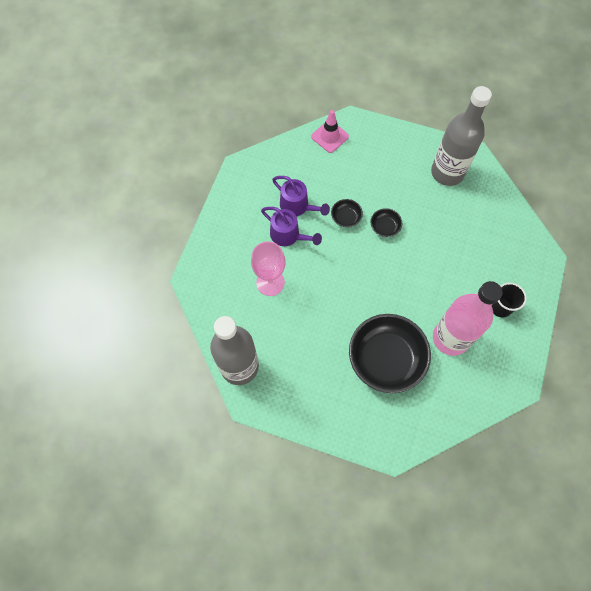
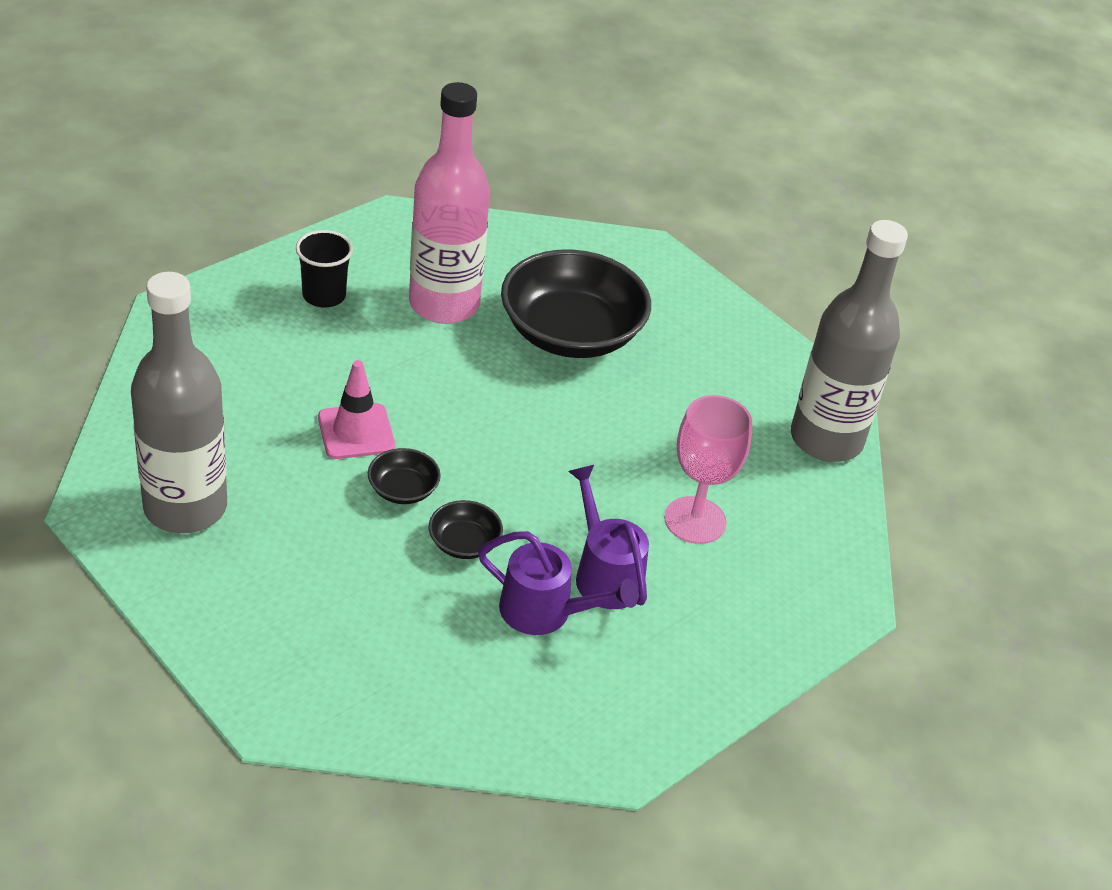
camera: 155 degrees left, 25 degrees down
(298, 206) = (546, 612): purple watering can -> purple watering can turned 135 degrees clockwise
(329, 136) = (358, 711): pink traffic cone -> pink traffic cone (356, 432)

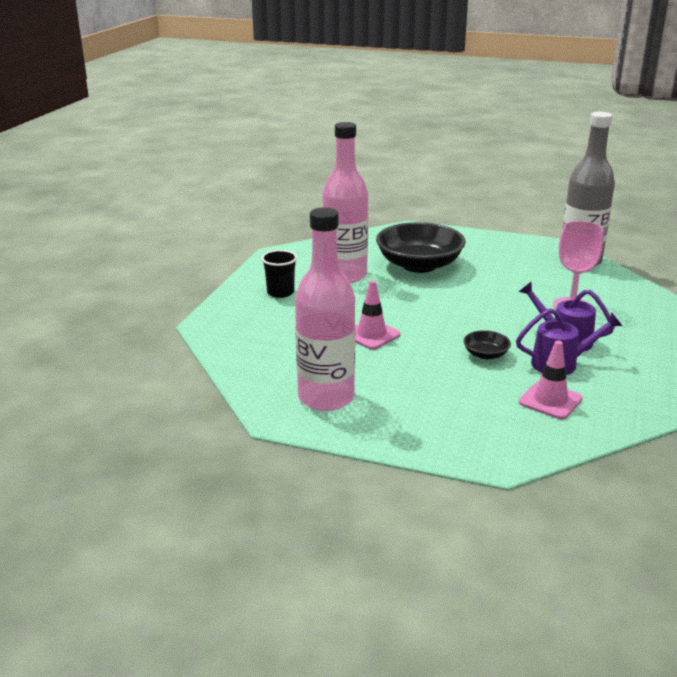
camera: 25 degrees left, 15 degrees down
(185, 507) = (326, 398): grey bottle -> pink bottle
(403, 489) = (427, 347): black bowl -> none
(452, 663) = (550, 400): none -> pink traffic cone

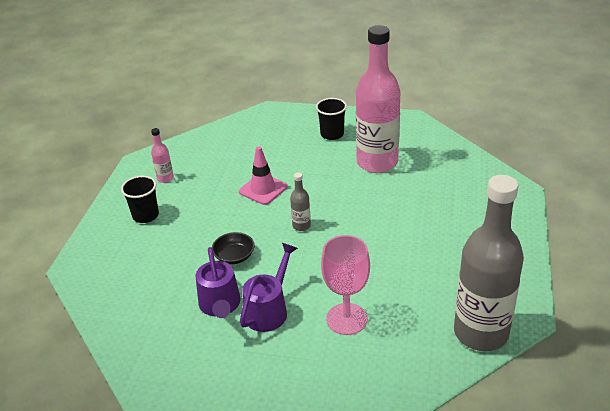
camera: 85 degrees right, 10 degrees up
(326, 398) = (165, 178): pink bottle -> pink bottle, size x0.40
(402, 411) = (145, 215): none -> black cup
(419, 265) = (418, 204): black bowl -> none
(441, 318) = (301, 226): none -> grey bottle
(550, 400) = (156, 297): pink traffic cone -> none

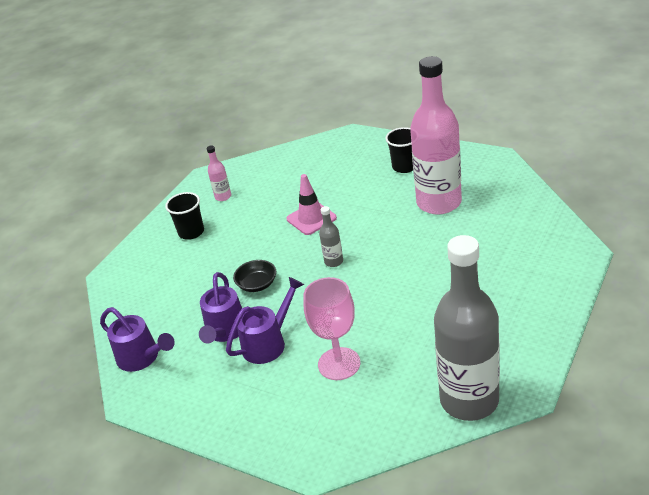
camera: 20 degrees right, 0 degrees up
(143, 345) = (142, 358): none -> purple watering can

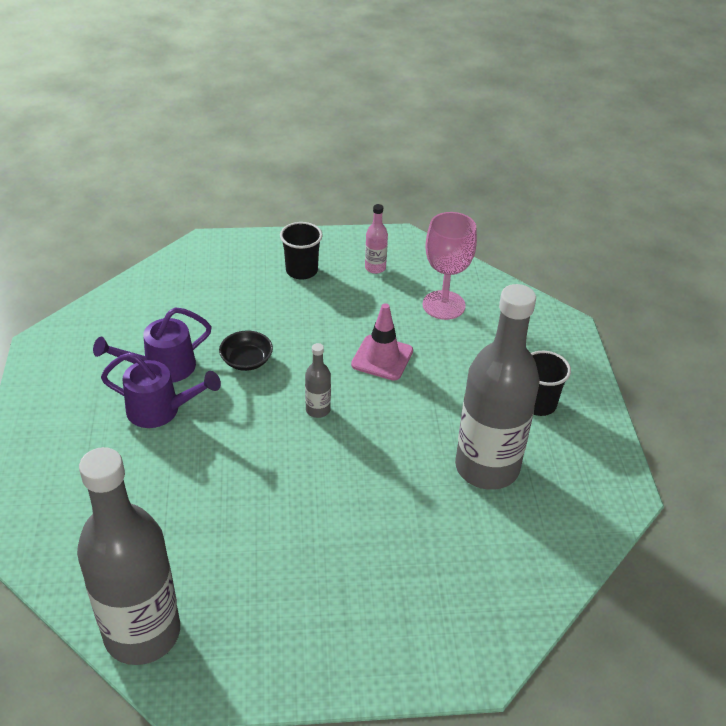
camera: 50 degrees right, 5 degrees up
(142, 358) = (99, 324): purple watering can -> none
(339, 364) = (153, 484): pink goblet -> pink goblet (443, 305)
(439, 203) = (487, 467): pink bottle -> grey bottle

